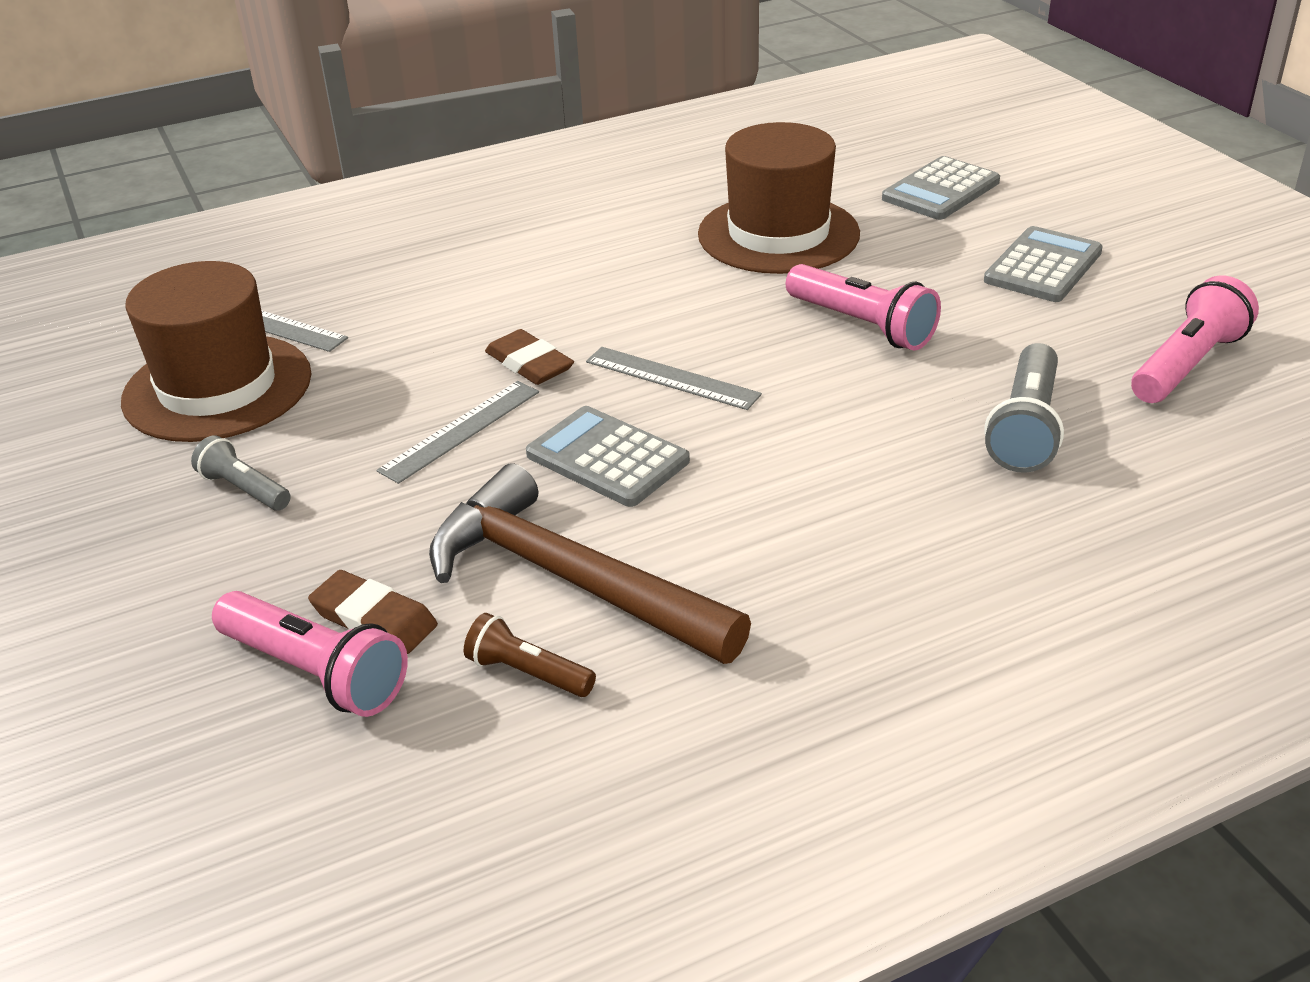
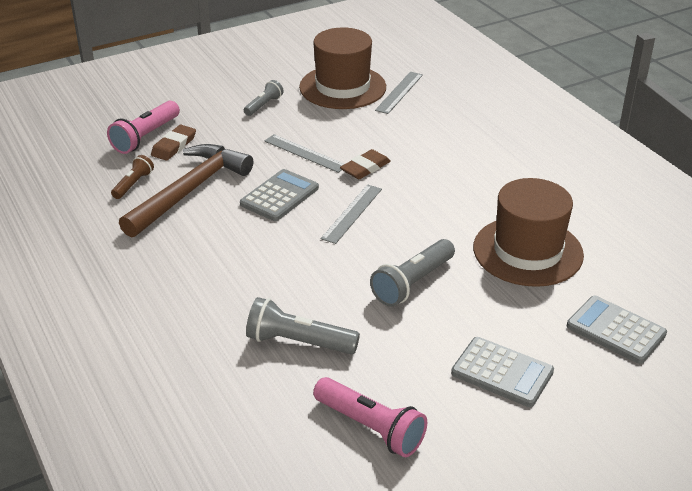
camera: 85 degrees right, 0 degrees up
(862, 325) = (413, 283): pink flashlight -> grey flashlight

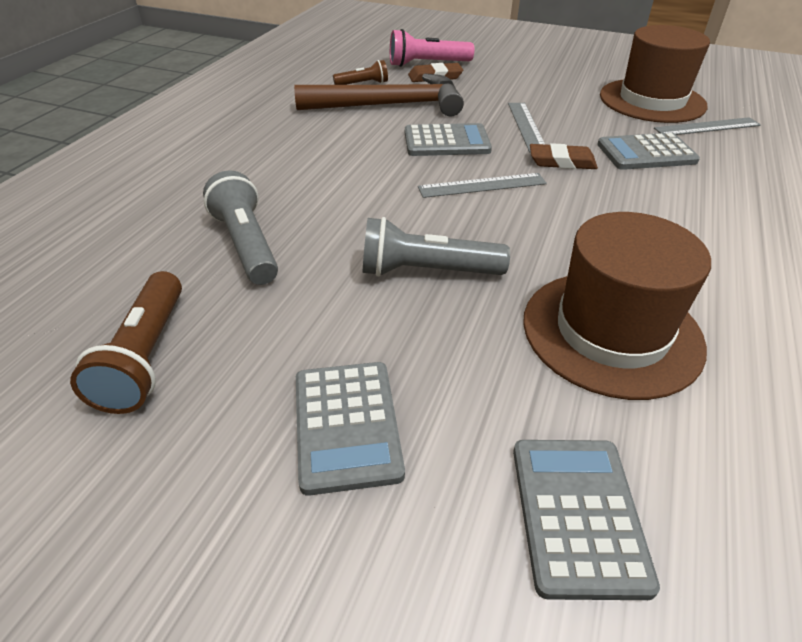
camera: 50 degrees right, 5 degrees up
(263, 105) = (554, 83): grey flashlight -> none
(370, 427) = (146, 356): pink flashlight -> brown flashlight
(397, 133) = (646, 153): none -> grey calculator

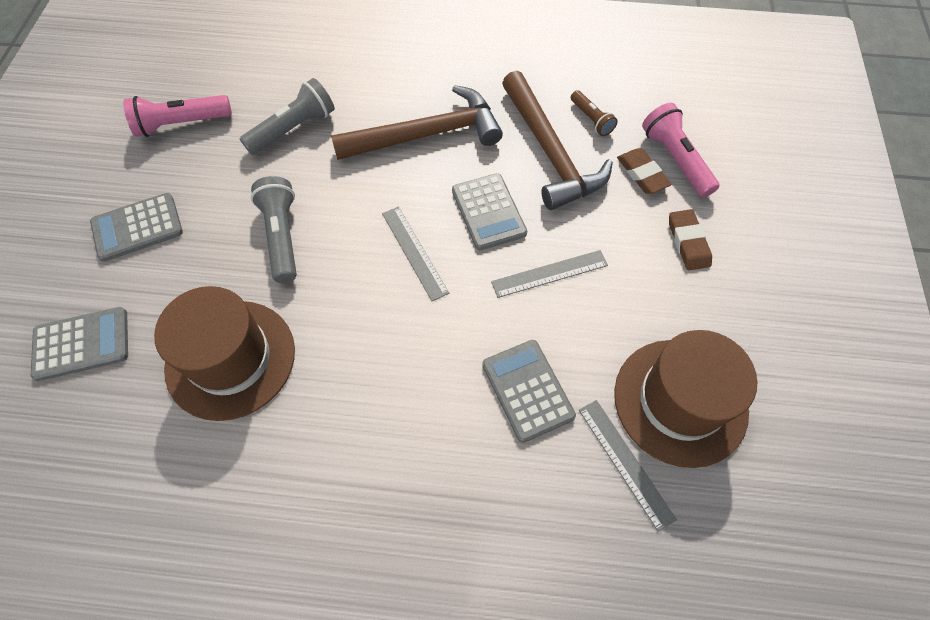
camera: 75 degrees right, 20 degrees up
(146, 356) = (182, 124): brown flashlight -> pink flashlight
(325, 158) = (427, 134): none -> brown hammer
(562, 161) = (480, 311): brown eraser -> brown eraser (688, 242)

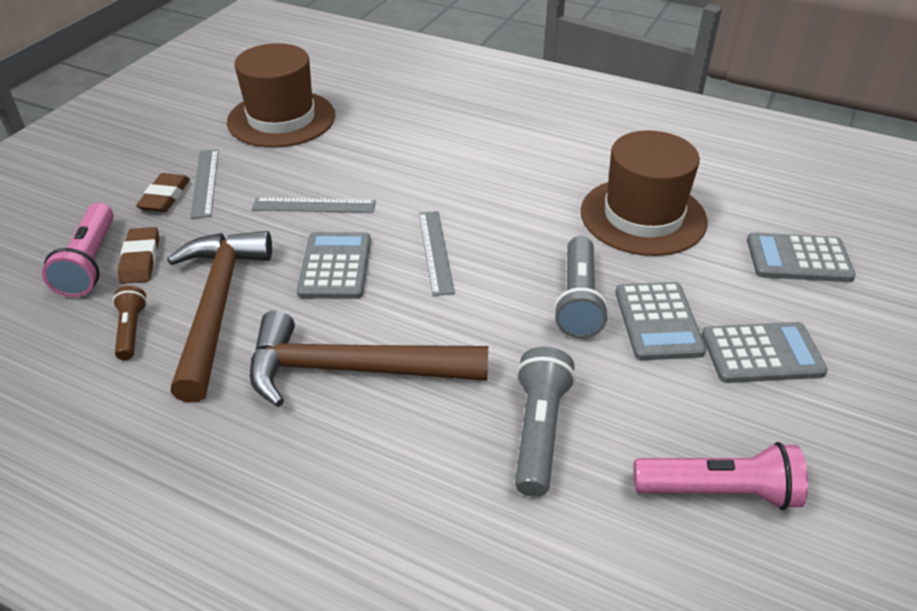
camera: 160 degrees left, 20 degrees down
(293, 129) = (538, 431): grey flashlight -> grey flashlight turned 120 degrees clockwise
(527, 390) = (390, 146): grey calculator -> grey calculator (658, 321)
(625, 463) = (348, 104): grey ruler -> grey ruler (205, 182)

